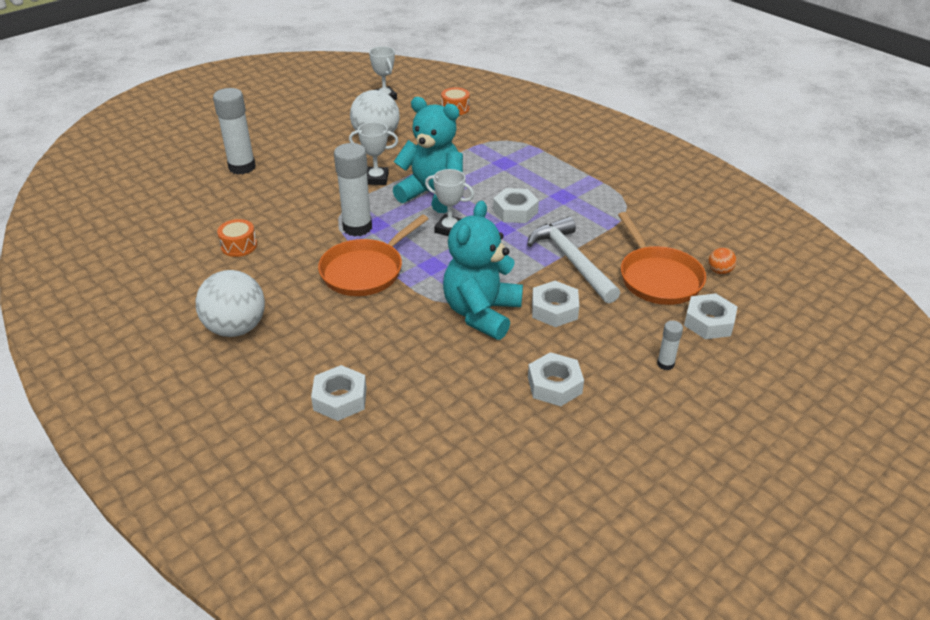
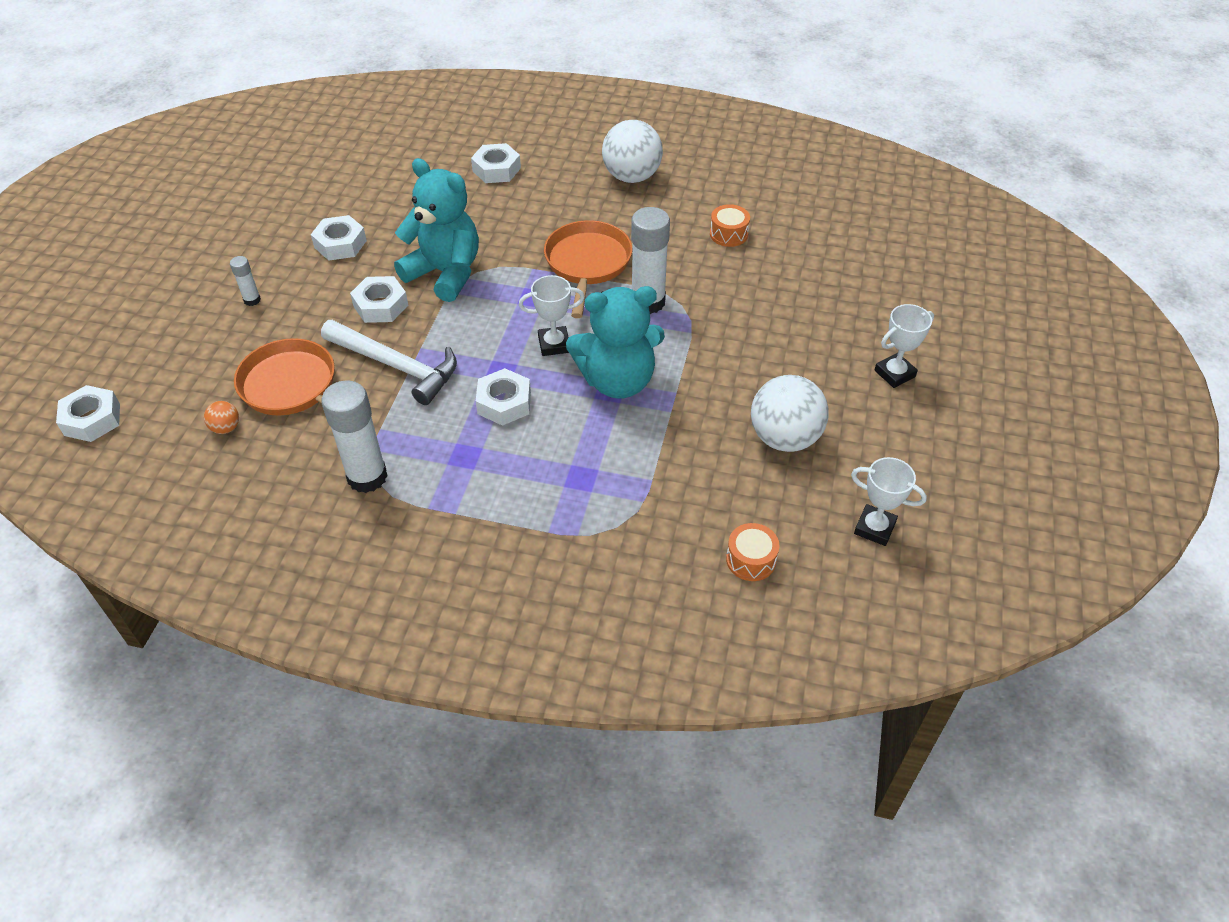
camera: 145 degrees right, 10 degrees up
(242, 167) = (862, 314): white glue stick -> white glue stick (367, 477)
(376, 179) = (703, 371): white trophy -> white trophy (894, 373)
(481, 313) = (445, 273): turquoise teddy bear -> turquoise teddy bear turned 45 degrees counterclockwise
(709, 322) = (222, 359): white nut -> white nut (92, 419)

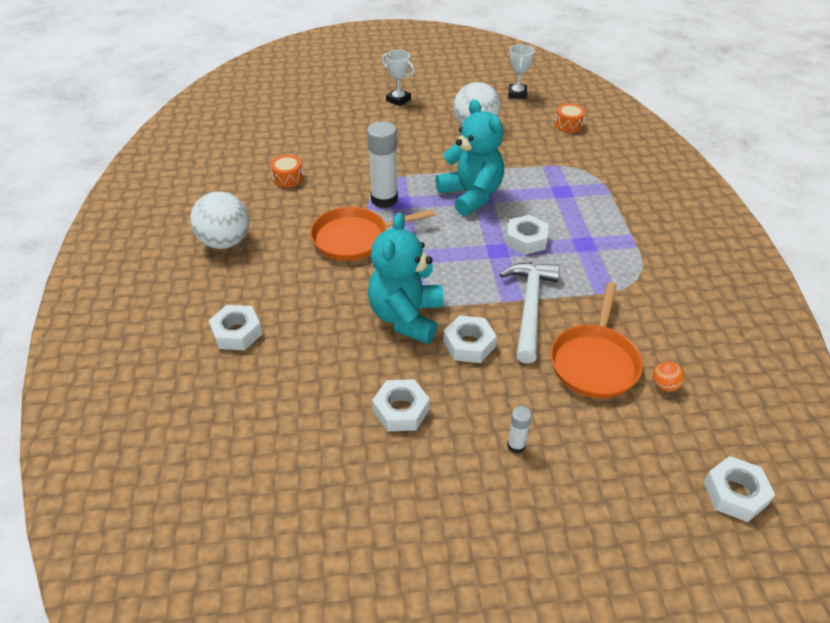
camera: 110 degrees left, 5 degrees down
(367, 477) = (639, 283): white glue stick -> none
(554, 344) = (454, 232): white trophy -> none

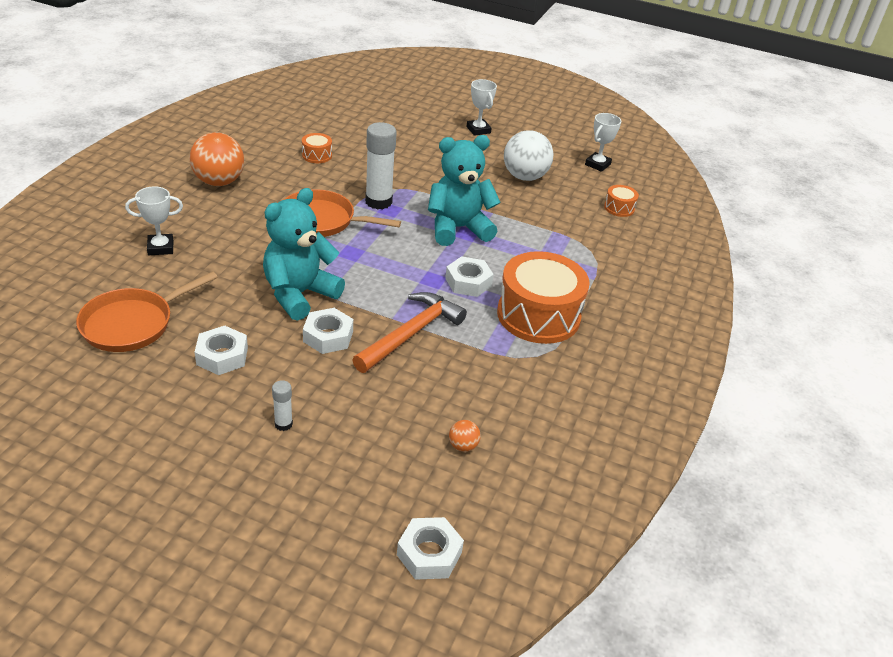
camera: 25 degrees right, 5 degrees down
(225, 242) = (219, 182): white ball -> orange ball
(237, 332) = (160, 248): white nut -> white trophy
(471, 195) = (458, 228): turquoise teddy bear -> turquoise teddy bear turned 105 degrees counterclockwise
(530, 307) = (411, 333): white hammer -> orange hammer
(594, 361) = (421, 398): orange pan -> orange pan (133, 323)
(604, 243) = (538, 315): none -> orange drum

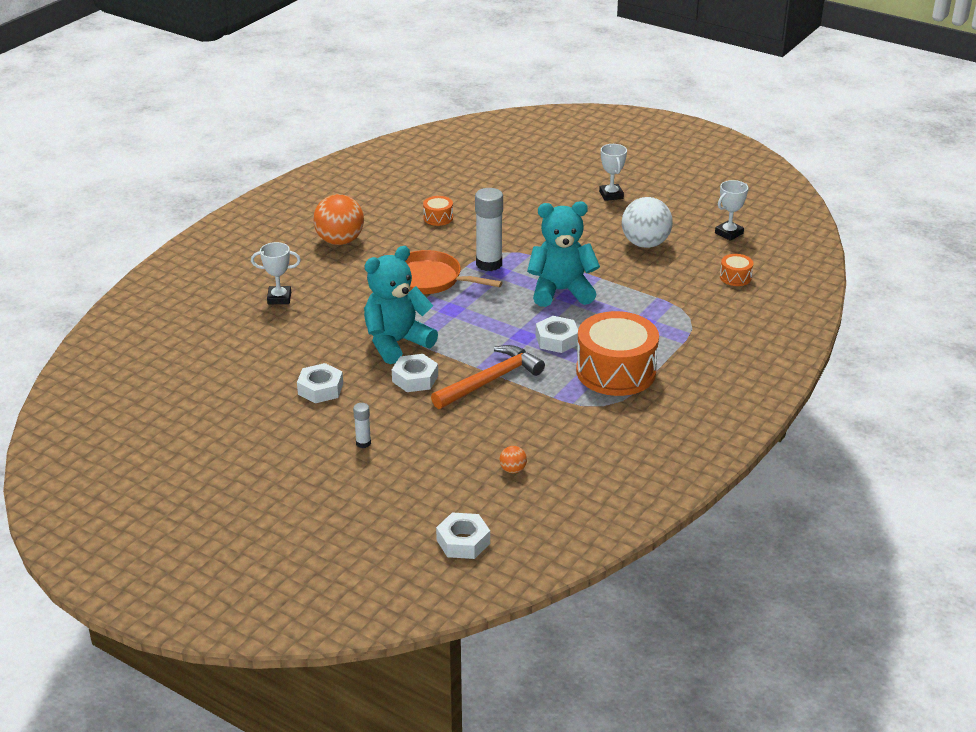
camera: 15 degrees right, 5 degrees down
(133, 323) = (249, 359): orange pan -> none

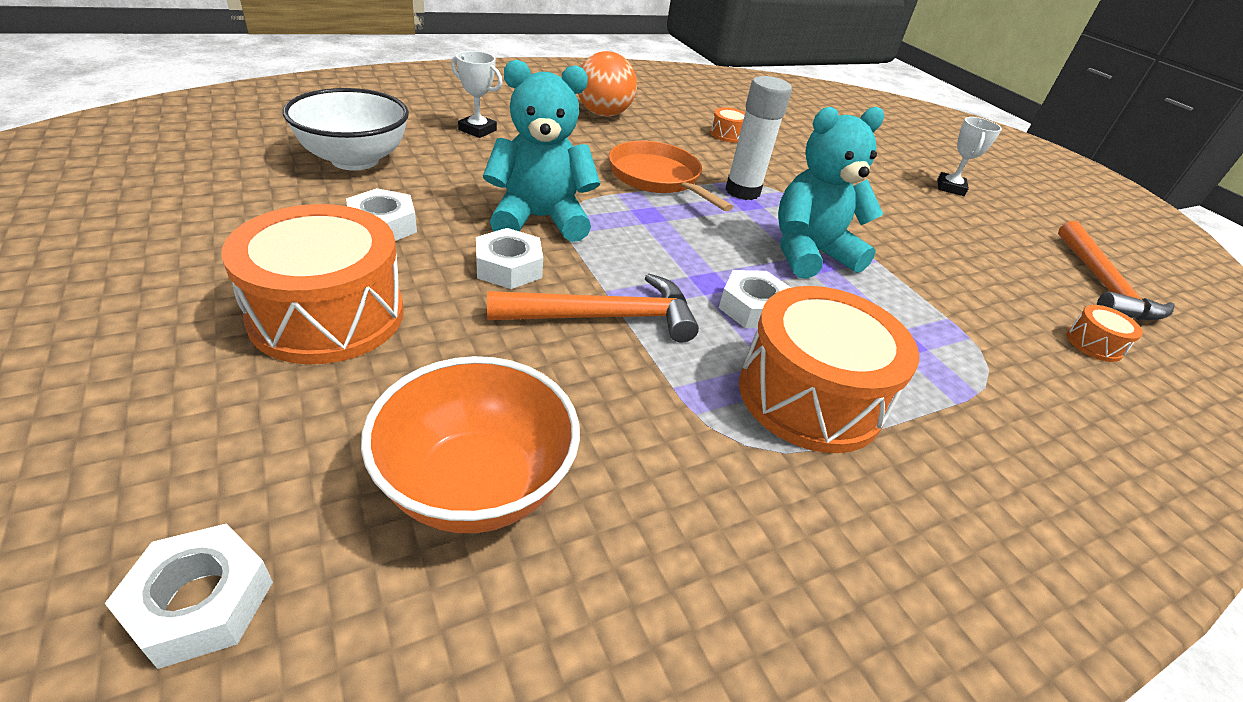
camera: 25 degrees right, 5 degrees up
(242, 358) = (355, 160): none -> white bowl
(363, 443) = (327, 315): white glue stick -> orange drum
(513, 470) = (476, 486): orange ball -> orange bowl
(561, 291) = (809, 254): turquoise teddy bear -> turquoise teddy bear turned 45 degrees counterclockwise
(645, 244) = (967, 249): white ball -> none
(729, 233) = (1102, 285): white trophy -> orange hammer

